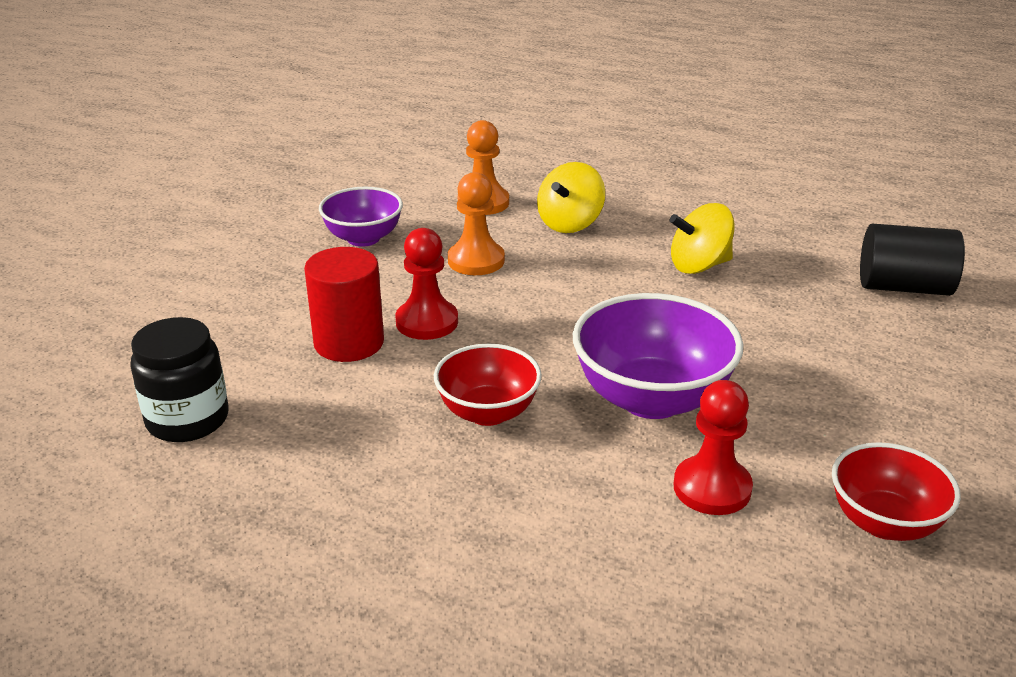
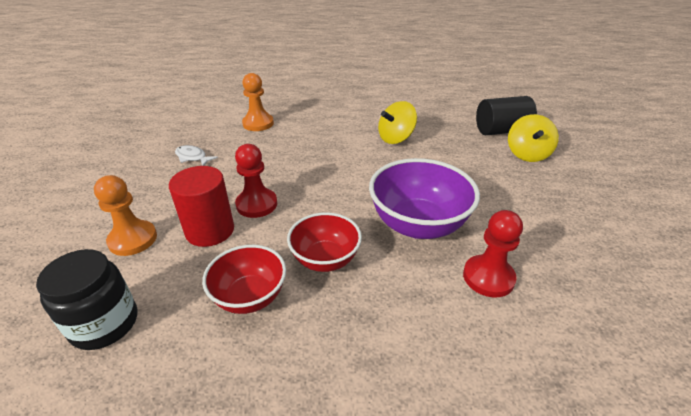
camera: 20 degrees left, 5 degrees up
(363, 238) = (192, 157): purple bowl -> white fish
(476, 261) = (270, 158): orange pawn -> orange pawn (133, 239)
(570, 223) = (313, 127): yellow spinning top -> yellow spinning top (527, 154)
(884, 522) = (592, 273): red bowl -> red bowl (250, 297)

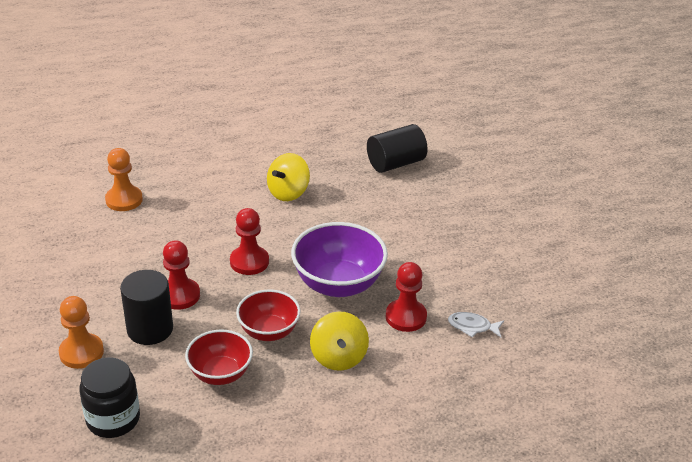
camera: 20 degrees left, 0 degrees up
(192, 157) = (77, 257): white fish -> white fish (472, 327)
(210, 230) = (150, 329): red cylinder -> black cylinder
(336, 187) = (249, 262): none -> red pawn
(527, 154) = (424, 189): yellow spinning top -> yellow spinning top (338, 357)

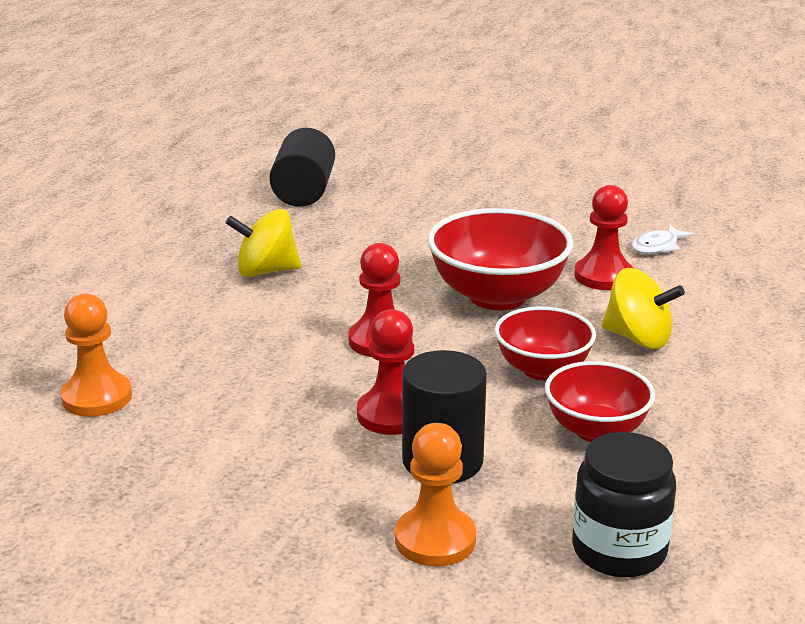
camera: 55 degrees left, 10 degrees down
(288, 192) = (266, 271): yellow spinning top -> yellow spinning top turned 105 degrees clockwise
(338, 284) = (497, 296): purple bowl -> red bowl

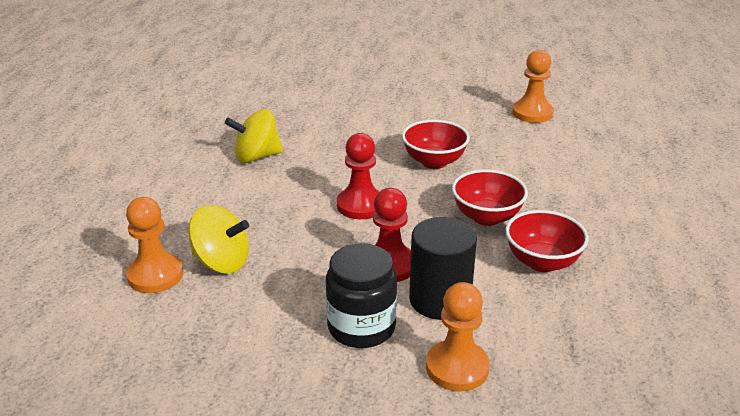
camera: 10 degrees left, 5 degrees up
(304, 192) = (265, 91): black cylinder -> none
(497, 296) = (434, 162): red bowl -> red bowl, size x0.63
(603, 276) = (503, 139): red pawn -> none
(619, 550) = (594, 359): black jar -> black jar (361, 327)
(638, 338) = (545, 185): yellow spinning top -> yellow spinning top (222, 262)
(657, 246) = (532, 113): white fish -> orange pawn

